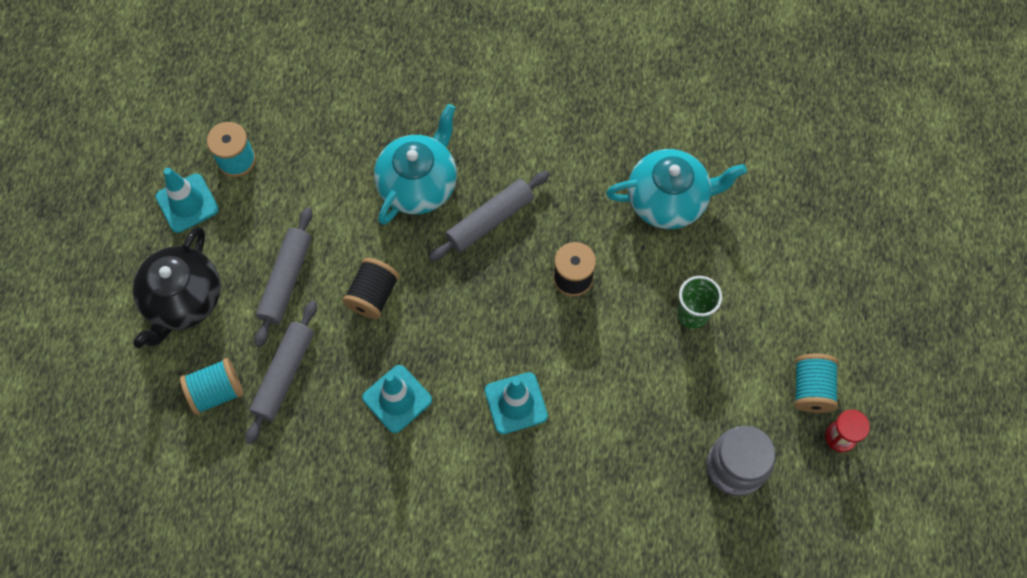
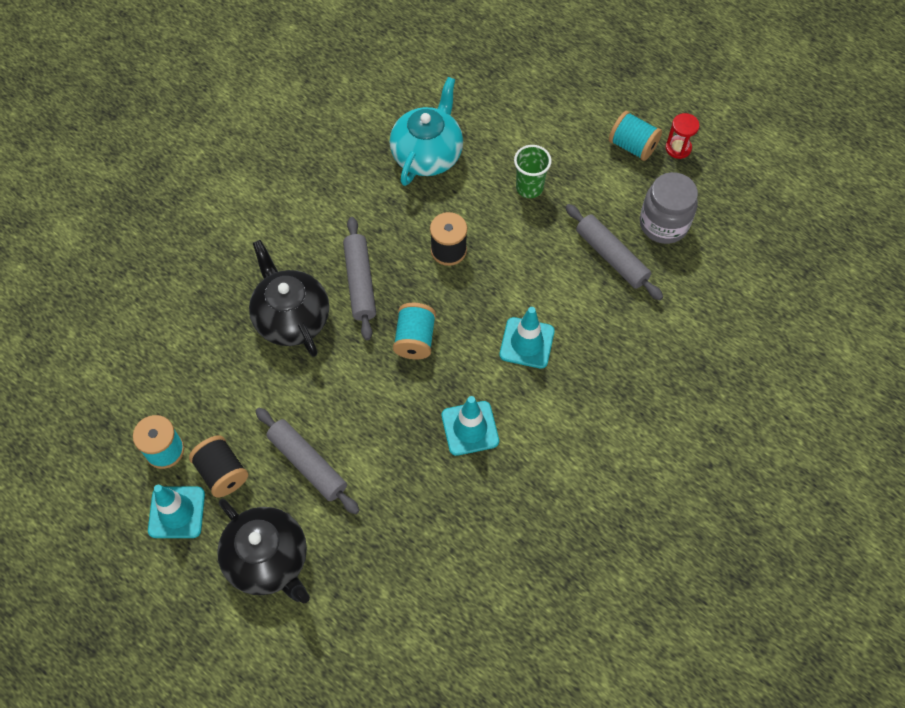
camera: 60 degrees left, 5 degrees down
(216, 392) = (374, 571): turquoise spool -> turquoise spool (415, 339)
(284, 374) = (393, 507): grey rolling pin -> grey rolling pin (611, 257)
(373, 295) = (367, 401): black spool -> black spool (222, 472)
(418, 184) = (291, 318): turquoise teapot -> black teapot

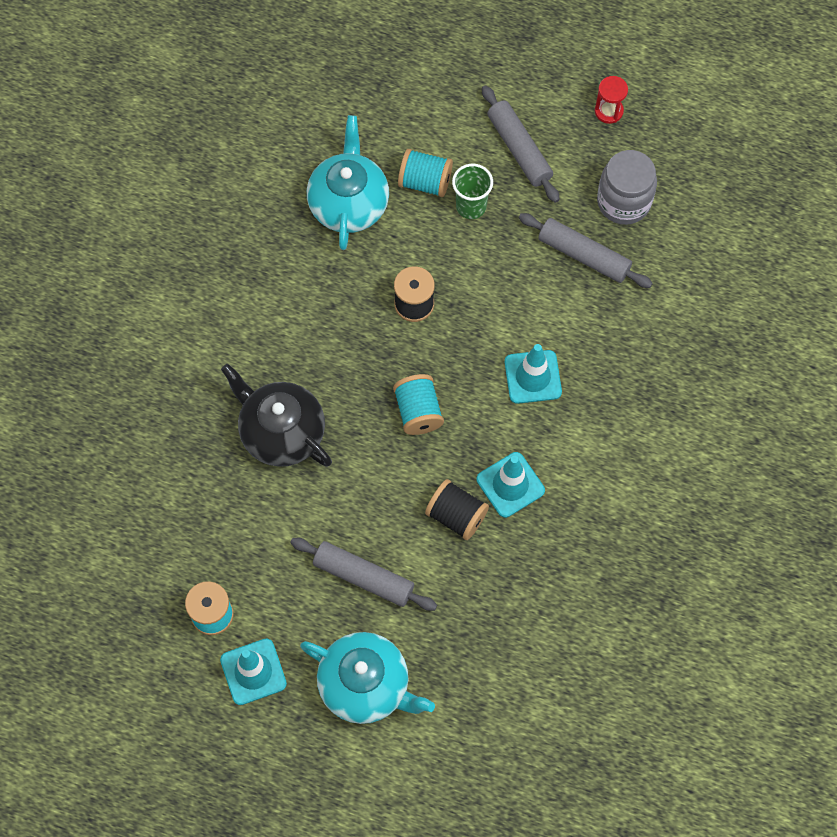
camera: 20 degrees left, 5 degrees up
(222, 472) = (281, 616): black spool -> black spool (456, 515)
(268, 560) = (365, 685): black teapot -> turquoise teapot
(360, 282) = (336, 370): grey rolling pin -> grey rolling pin (519, 149)
(632, 146) = (560, 124): turquoise spool -> turquoise spool (425, 182)

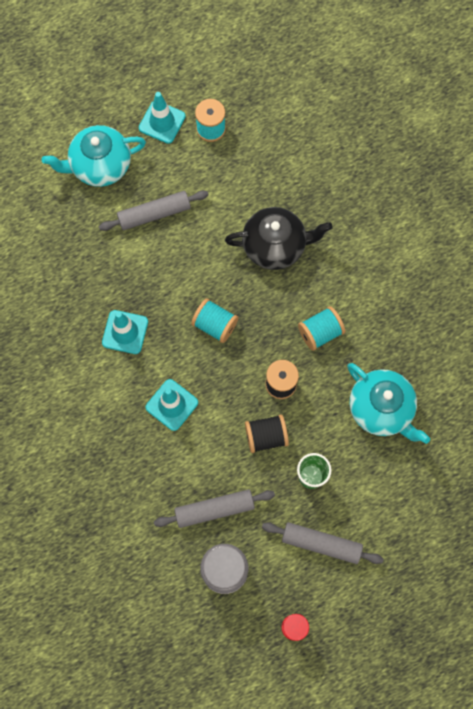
camera: 135 degrees right, 5 degrees up
(425, 182) = (353, 466): turquoise spool -> turquoise spool (320, 332)
(456, 515) = (138, 289): black spool -> black spool (266, 436)

